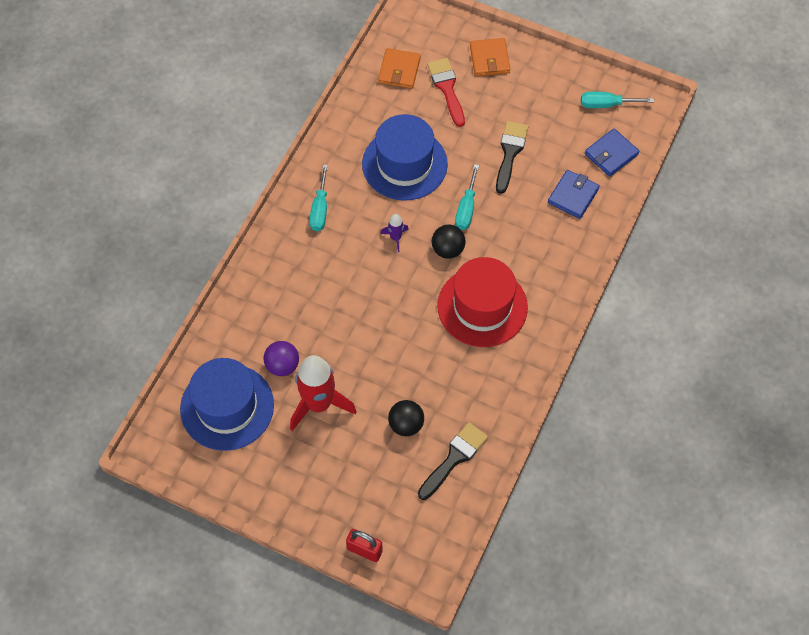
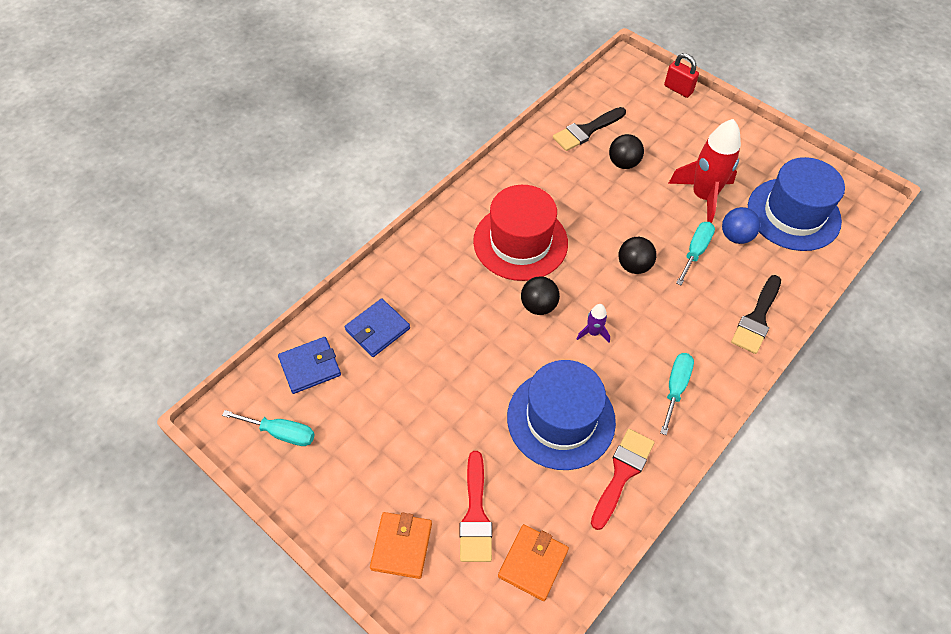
camera: 165 degrees left, 5 degrees down
(282, 365) = (735, 236): purple ball -> blue ball
(350, 138) = (622, 473): none -> red brush
(373, 309) = (634, 266): none -> black ball
(466, 208) = (503, 345): turquoise screwdriver -> turquoise screwdriver (695, 251)
(510, 153) = (428, 400): black brush -> black brush (757, 318)

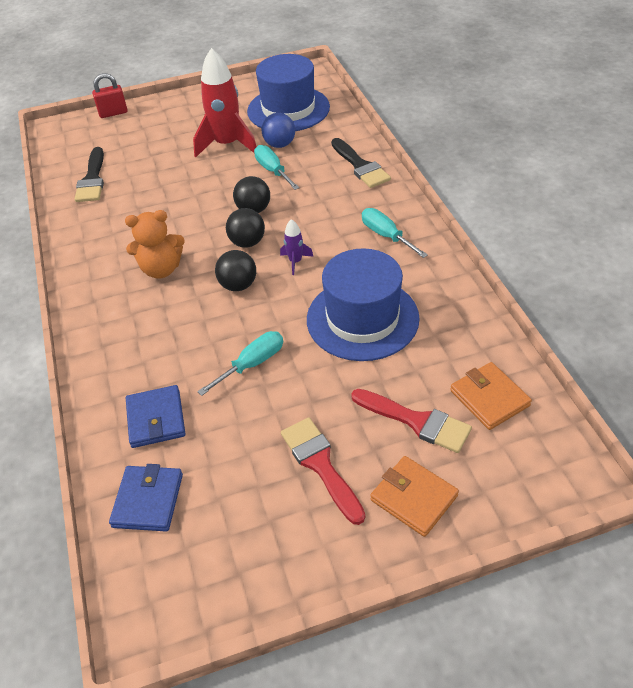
camera: 55 degrees left, 10 degrees down
(281, 433) = (207, 563): turquoise screwdriver -> turquoise screwdriver (252, 364)
(520, 242) = (161, 269): red hat -> orange teddy bear
(622, 473) = (441, 301): red brush -> red brush (321, 465)
(623, 163) = (149, 172): black ball -> black ball (247, 242)

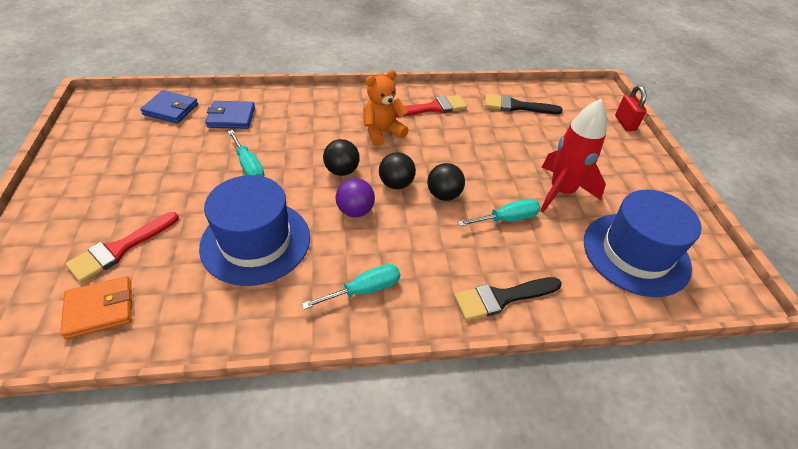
camera: 95 degrees right, 0 degrees up
(161, 269) = (382, 132): orange teddy bear -> orange teddy bear turned 60 degrees clockwise
(279, 145) = (557, 232): blue ball -> none
(295, 262) = (355, 211): purple rocket -> purple ball
(321, 465) = (129, 185): red brush -> red brush (432, 108)
(413, 498) = (58, 228): orange wallet -> none

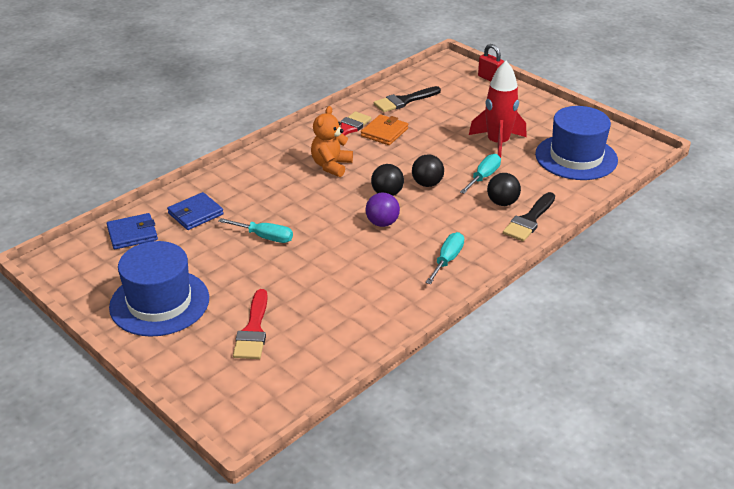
camera: 35 degrees left, 10 degrees down
(100, 309) = (296, 362): orange wallet -> orange wallet (384, 132)
(256, 241) = (341, 275): blue hat -> blue hat (159, 302)
(342, 171) = (338, 205): black ball -> black ball (502, 202)

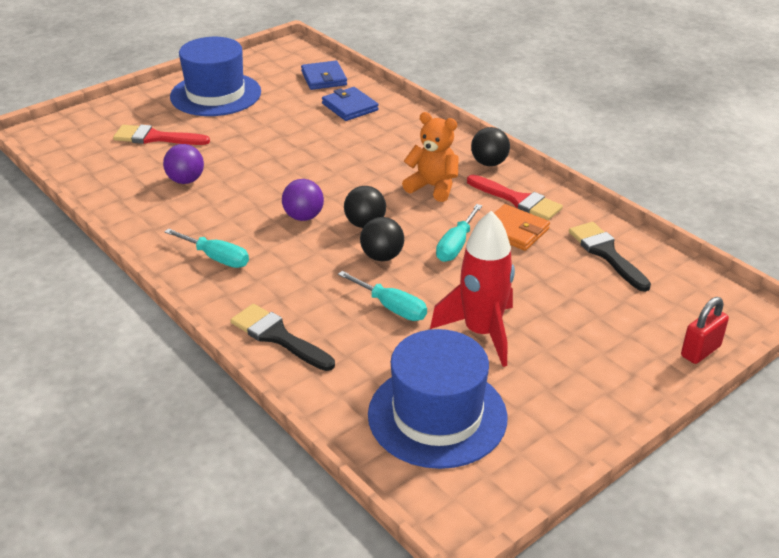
camera: 95 degrees right, 0 degrees up
(265, 237) = (298, 144): turquoise screwdriver -> turquoise screwdriver (456, 245)
(333, 295) = (186, 180): none -> purple ball
(502, 202) = (325, 317): black ball -> black ball (489, 163)

